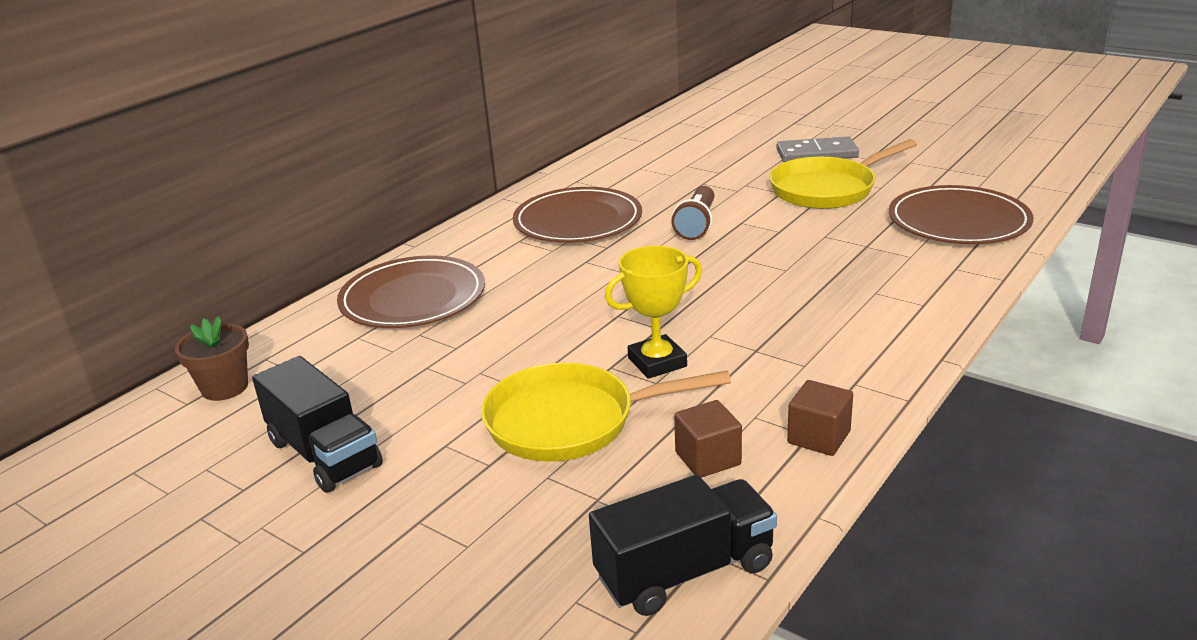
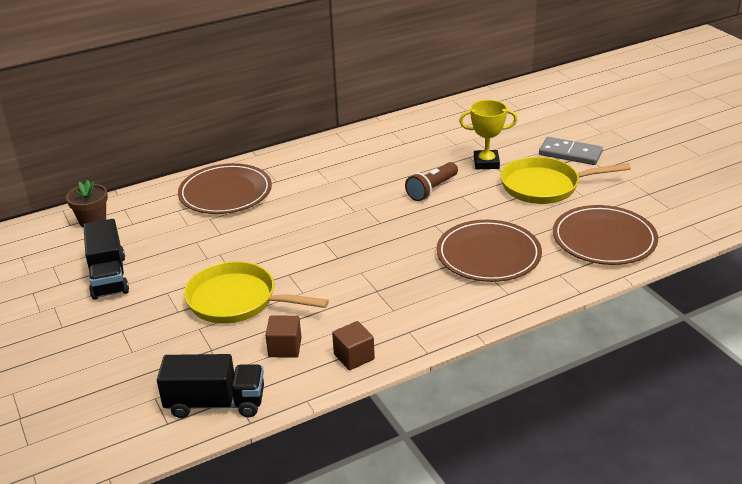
camera: 25 degrees right, 5 degrees up
(578, 221) = (363, 164): brown plate -> brown plate (488, 255)
(657, 362) = (315, 280): yellow trophy -> yellow trophy (486, 163)

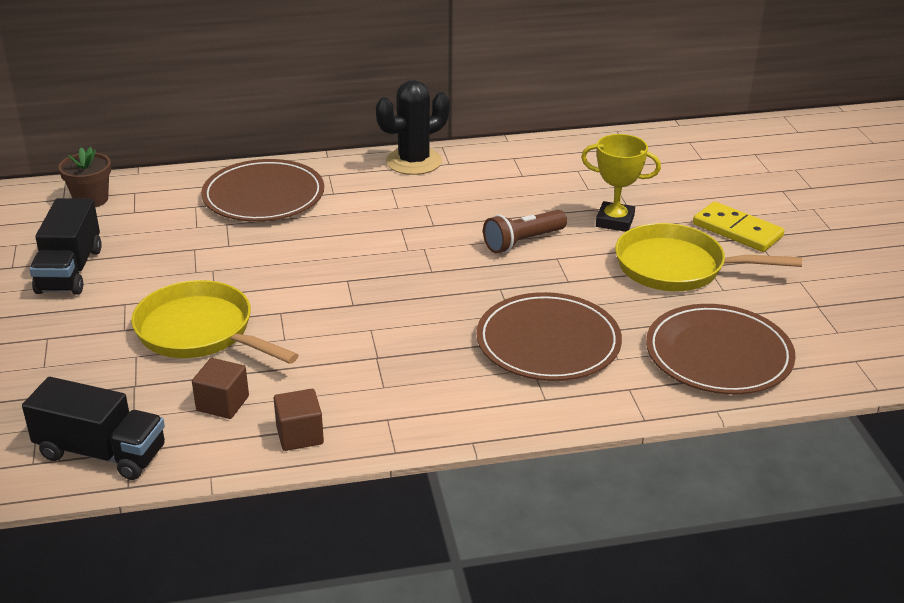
camera: 15 degrees right, 0 degrees up
(322, 147) = (414, 161): none -> black cactus
(570, 154) = (737, 230): grey domino -> yellow domino

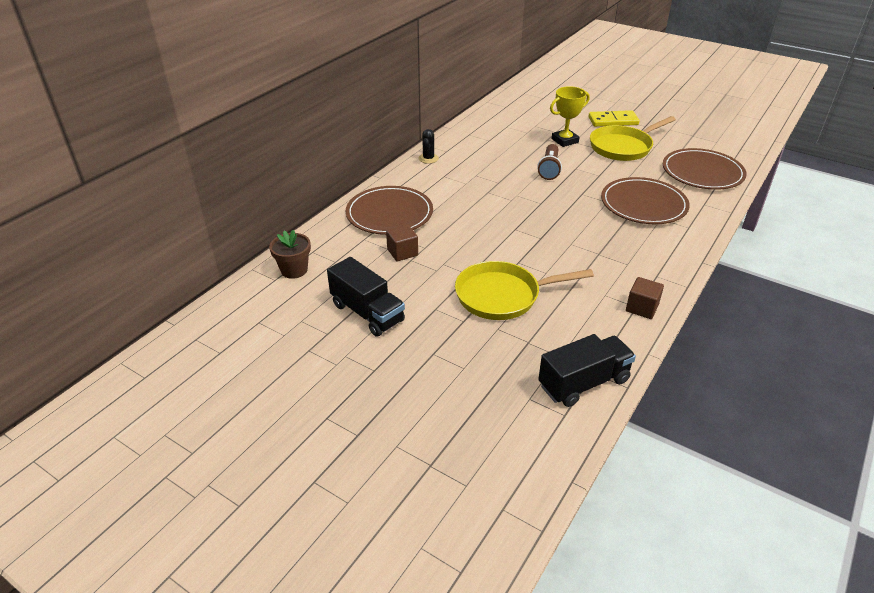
camera: 45 degrees left, 5 degrees up
(222, 403) = (584, 319): brown cube -> brown cube (402, 252)
(414, 161) = (428, 158): black cactus -> black cactus, size x0.54

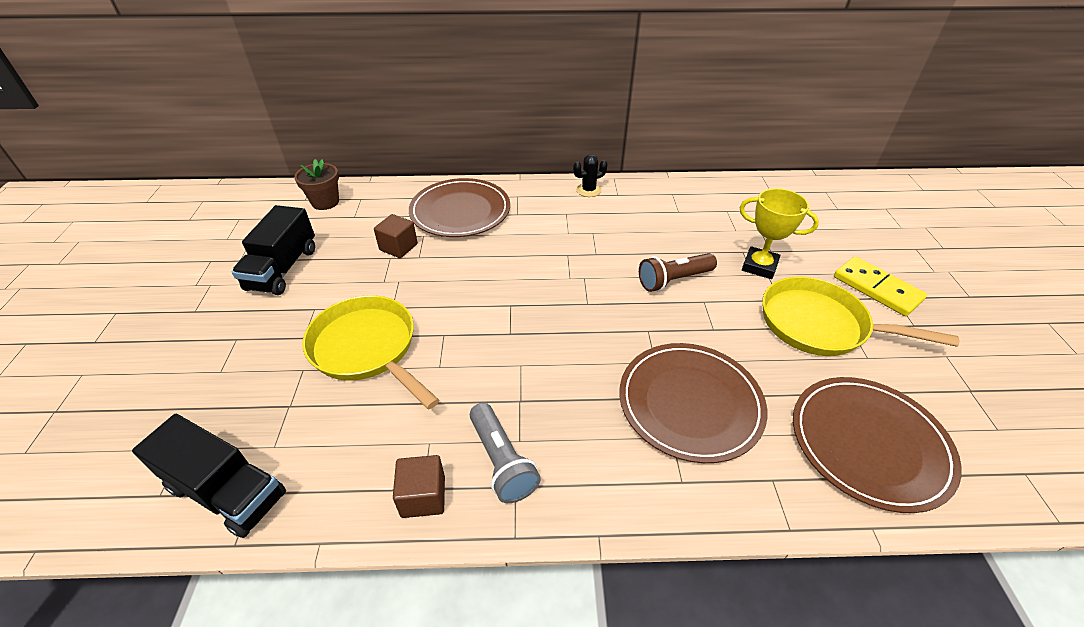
camera: 55 degrees right, 5 degrees up
(637, 274) = (501, 461): none -> grey flashlight

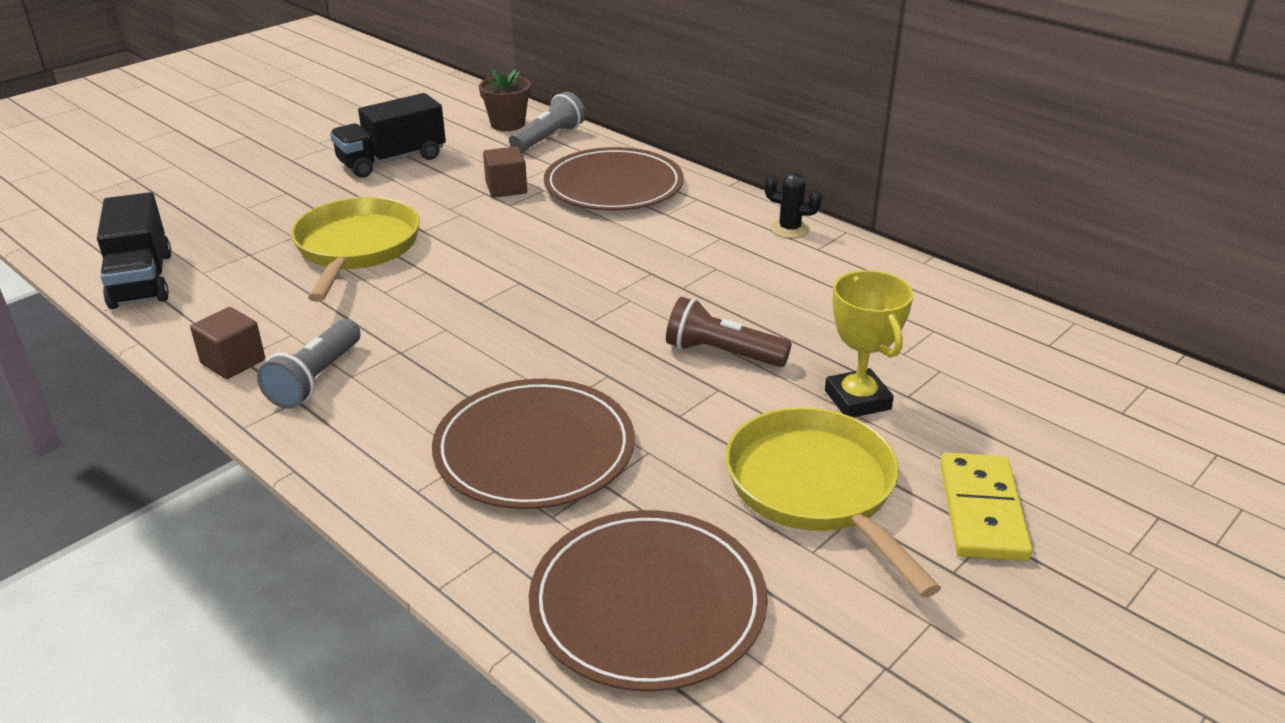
camera: 45 degrees right, 10 degrees down
(369, 199) = (548, 138): none -> grey flashlight

